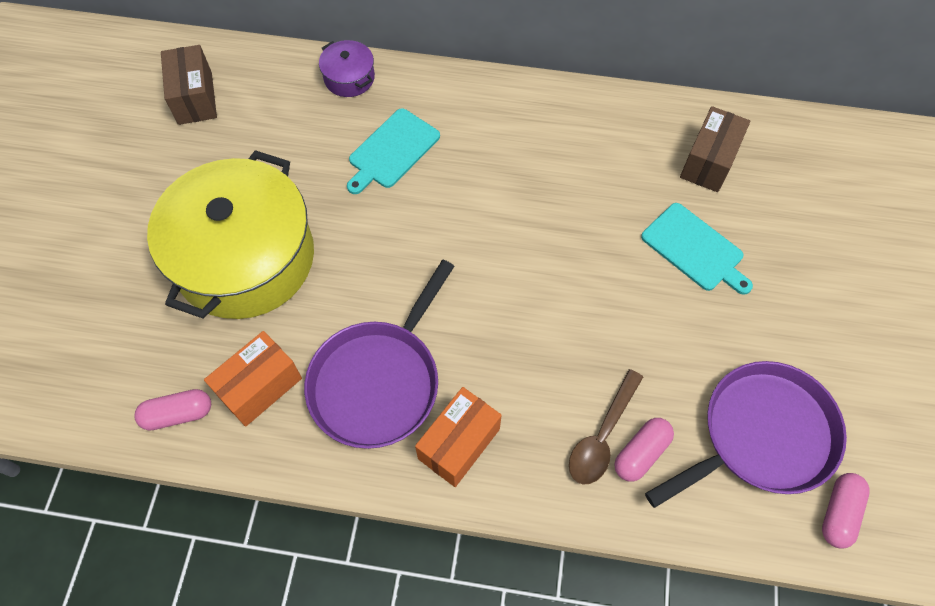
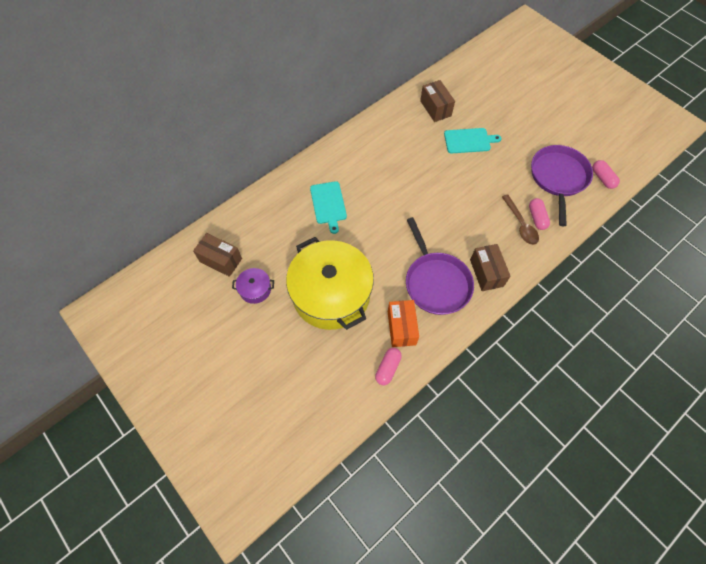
camera: 50 degrees left, 0 degrees up
(349, 78) = (273, 194): purple pot -> purple pot (255, 289)
(459, 444) = (486, 273): orange box -> brown box

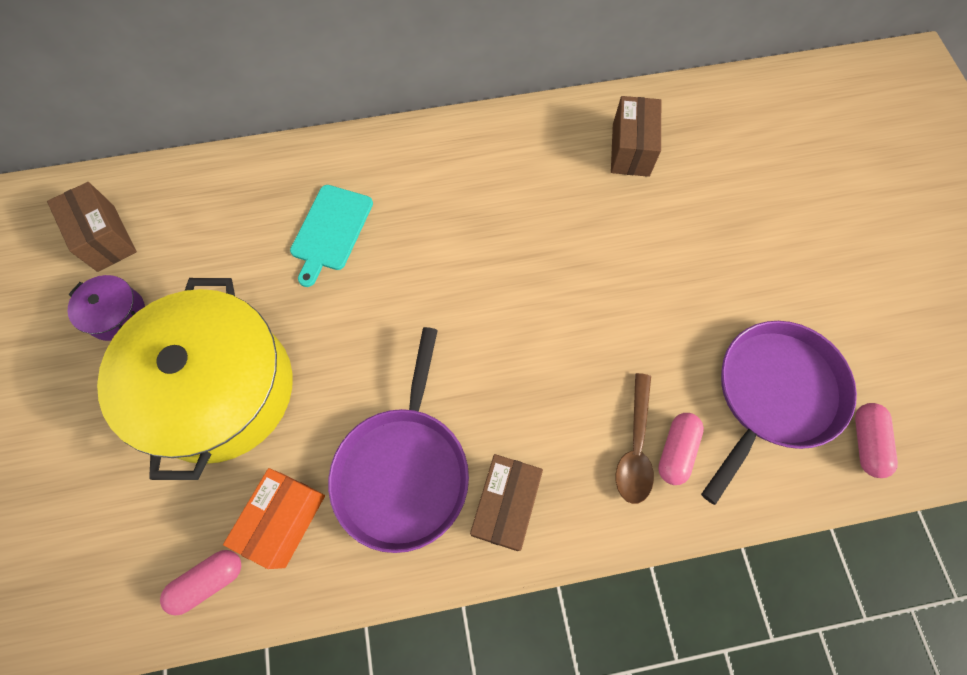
camera: 30 degrees right, 5 degrees up
(469, 141) = (650, 237): turquoise cutting board -> none

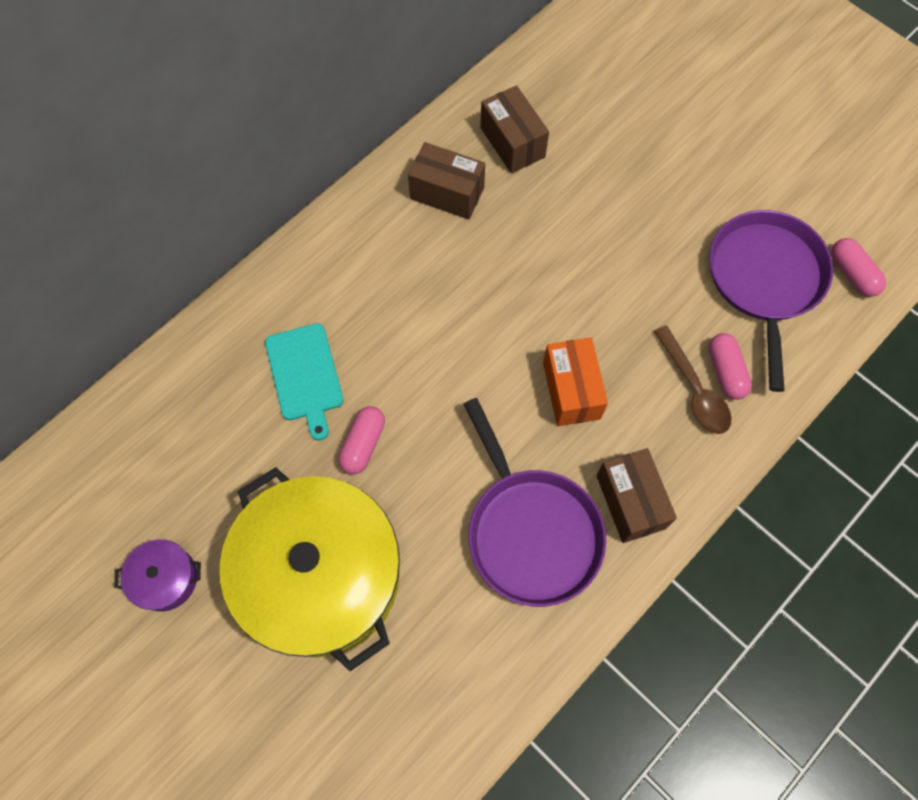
camera: 35 degrees left, 0 degrees up
(106, 238) = (91, 519): brown box -> brown box (447, 193)
(208, 581) = (443, 729): pink capsule -> pink capsule (363, 444)
(285, 520) = (466, 638): orange box -> orange box (571, 390)

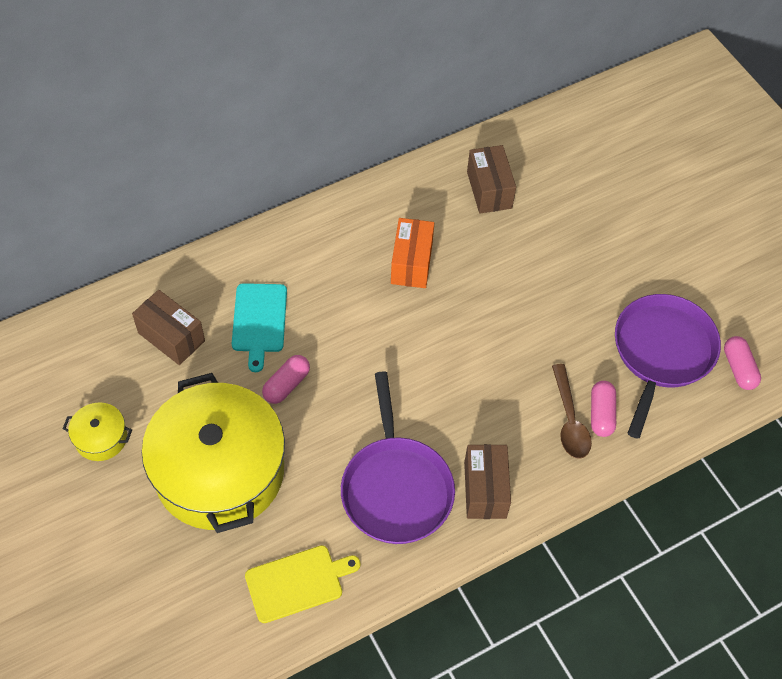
camera: 15 degrees right, 10 degrees down
(165, 579) = (101, 438): purple pot -> yellow pot
(447, 193) = (421, 215): brown box -> brown box (171, 337)
(458, 684) = (297, 582): none -> yellow cutting board
(571, 390) = (468, 392): orange box -> orange box (411, 263)

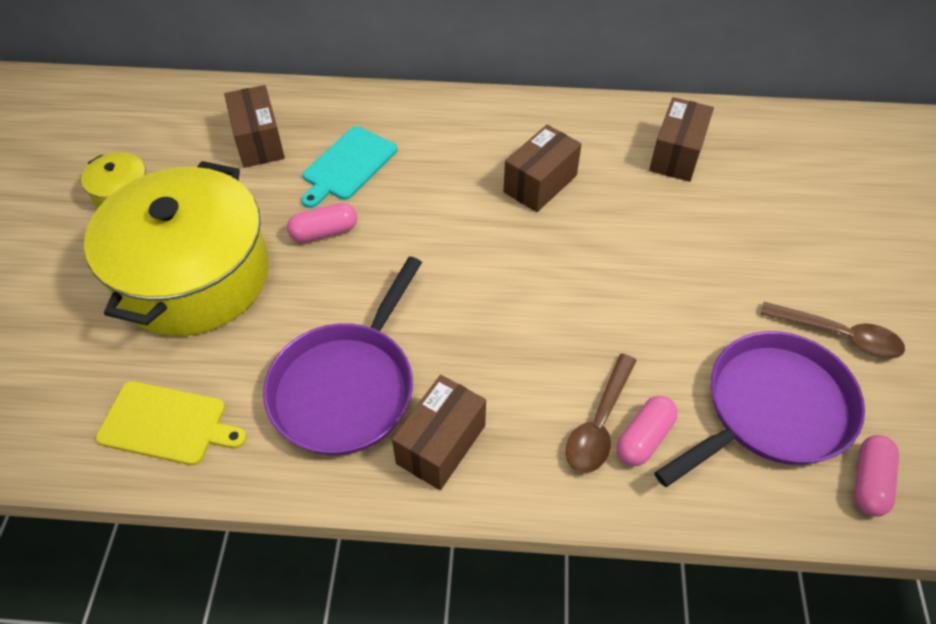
camera: 35 degrees right, 5 degrees down
(411, 263) = (540, 184): orange box -> brown box
(671, 279) = (839, 335): none -> brown spoon

